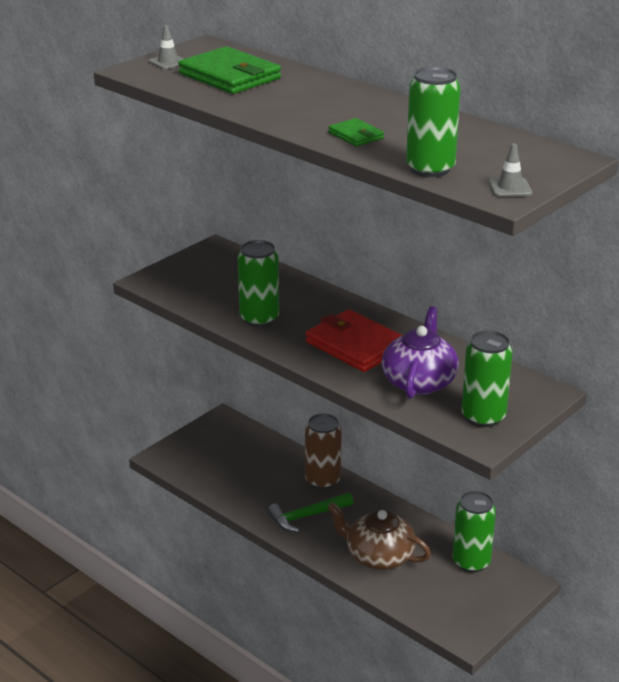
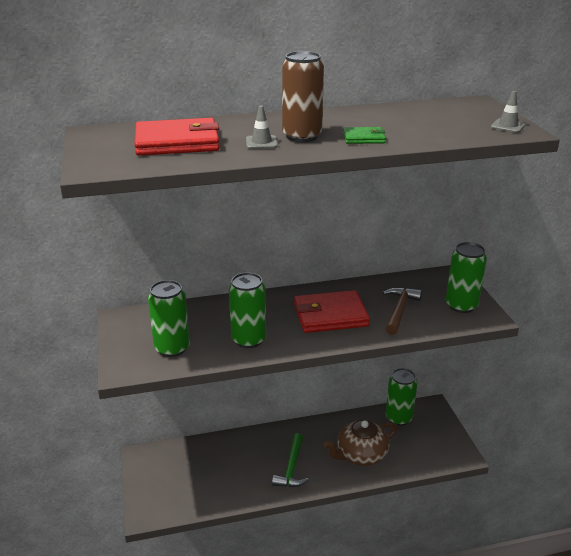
camera: 55 degrees left, 0 degrees up
(168, 62) = (101, 153): grey traffic cone -> grey traffic cone (261, 142)
(229, 76) = (177, 142): green wallet -> red wallet
(322, 480) = (262, 441): brown can -> brown can (302, 136)
(419, 381) = (399, 310): purple teapot -> brown hammer
(430, 169) = (452, 135): green can -> green can (172, 348)

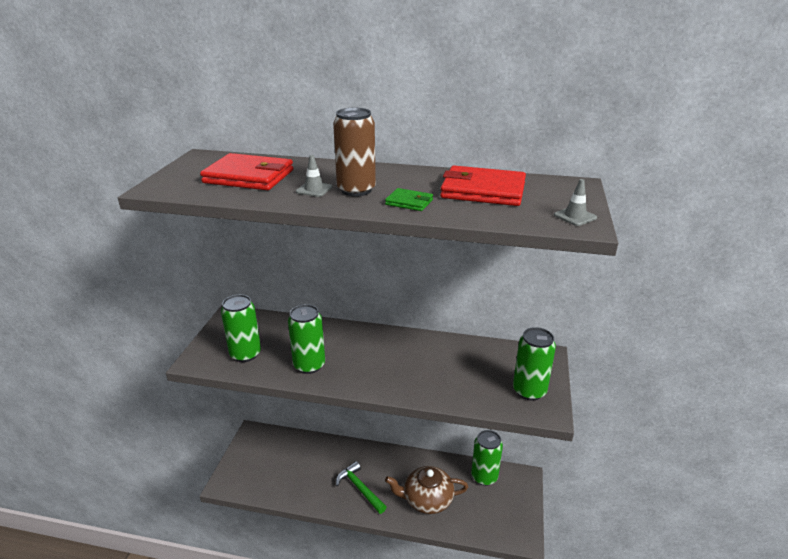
camera: 25 degrees right, 0 degrees up
(291, 468) = (360, 488): green hammer -> green hammer turned 105 degrees clockwise
(330, 315) = (396, 363): red wallet -> red wallet (483, 190)
(399, 310) = (463, 377): brown hammer -> none

